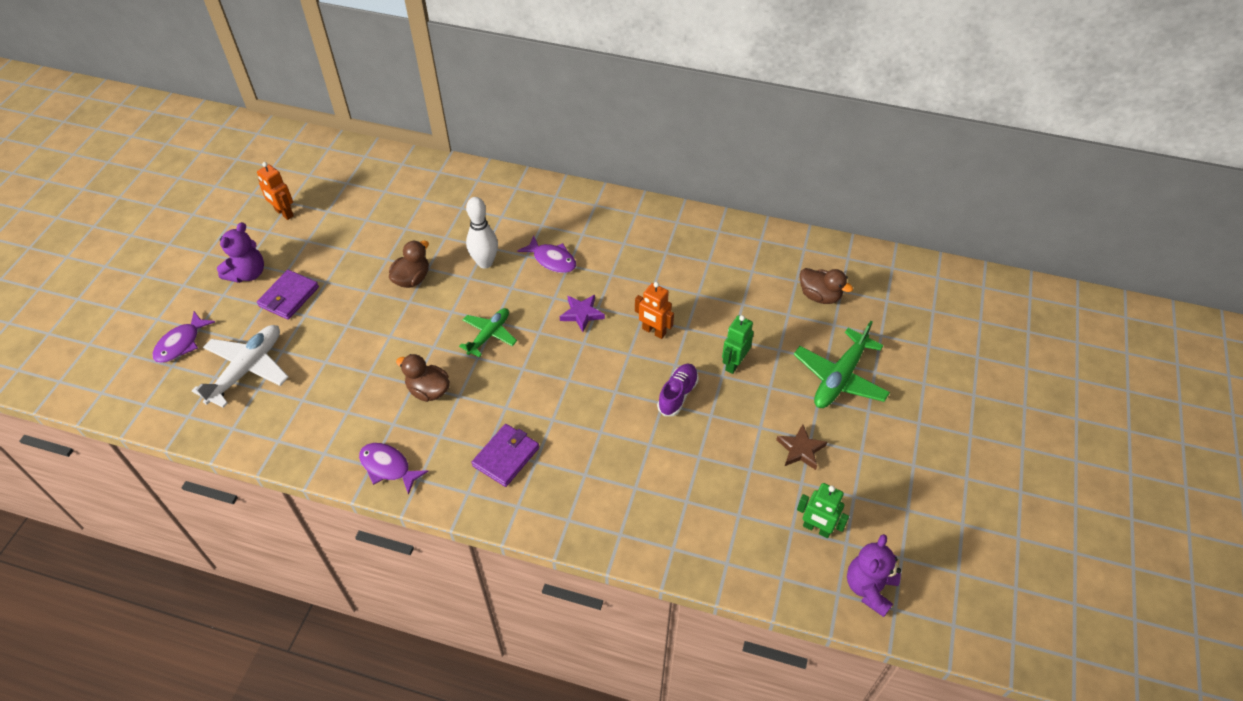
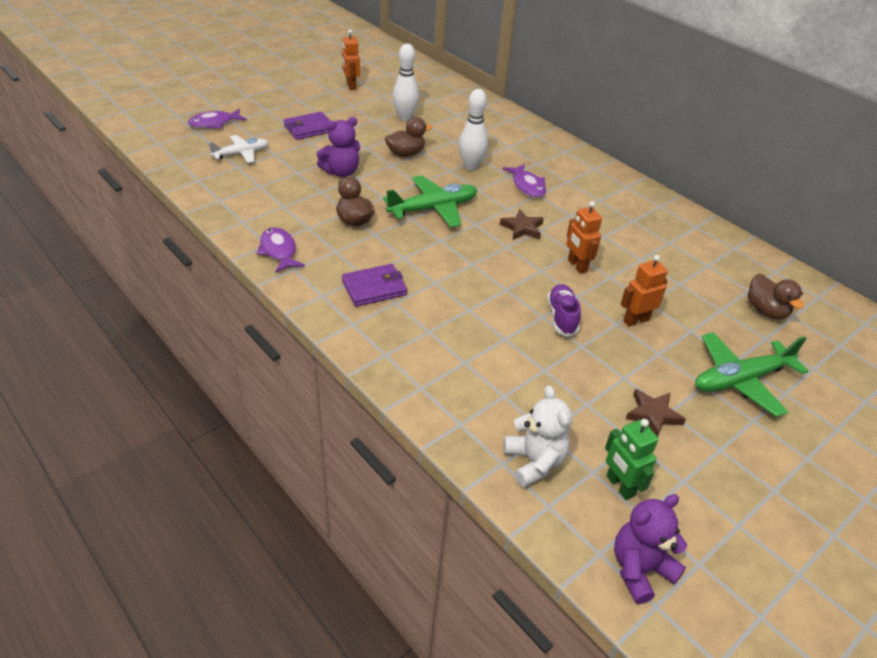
camera: 30 degrees right, 10 degrees down
(247, 369) = (241, 154): white plane -> white plane, size x0.64
(248, 273) = (294, 106): purple teddy bear -> purple teddy bear (341, 172)
(375, 230) = (405, 118): none -> white bowling pin
(489, 335) = (433, 209): green plane -> green plane, size x1.56
(582, 314) = (522, 228): purple star -> brown star
(677, 395) = (562, 317): purple shoe -> purple shoe turned 60 degrees counterclockwise
(734, 363) = (636, 320): green robot -> orange robot
(748, 547) = (534, 462): none -> white teddy bear

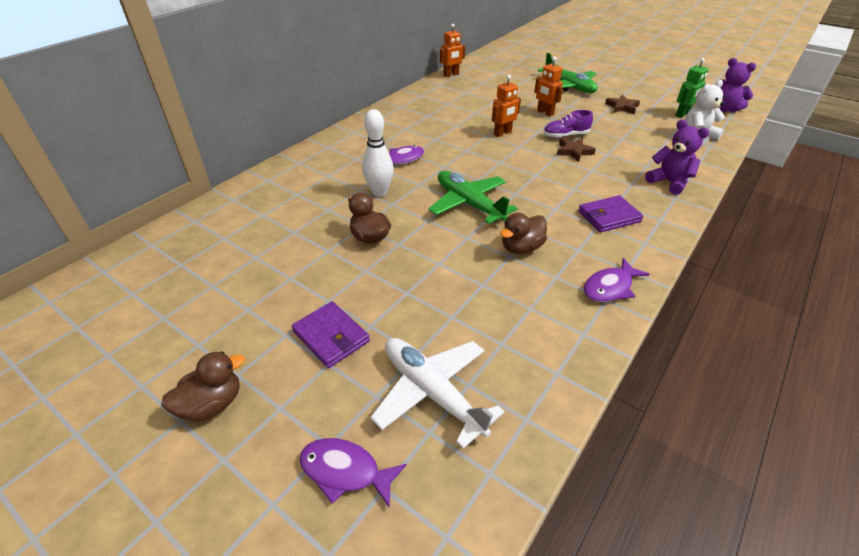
camera: 100 degrees left, 0 degrees up
(214, 123) = (345, 471): purple fish -> purple fish turned 150 degrees clockwise
(241, 154) = (432, 392): white plane -> white plane, size x1.56
(341, 172) = (433, 278): purple teddy bear -> purple teddy bear (669, 182)
(351, 86) = (179, 325): orange robot -> orange robot (451, 75)
(374, 288) = (609, 216): purple wallet -> purple wallet turned 75 degrees counterclockwise
(405, 118) = (279, 253): white bowling pin -> none
(522, 228) = (469, 157): brown star -> brown star (573, 151)
(766, 311) = (500, 78): brown duck -> brown duck (212, 404)

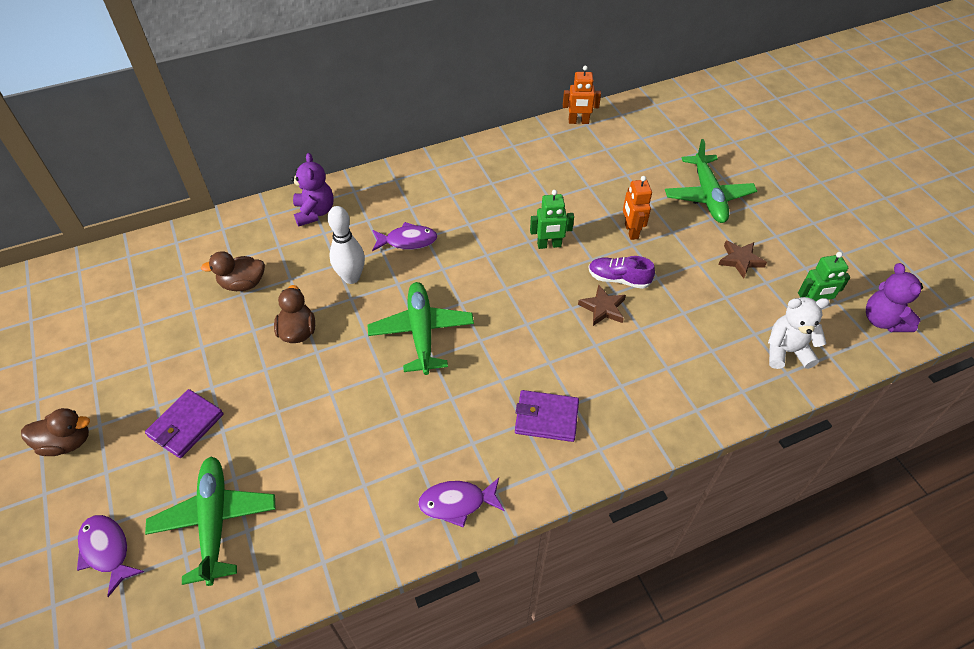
camera: 30 degrees right, 10 degrees up
(331, 336) = (186, 425): purple wallet -> purple wallet turned 45 degrees clockwise
(432, 392) = (215, 521): white plane -> green plane
(502, 133) = (549, 245): orange robot -> green robot
(521, 248) = (420, 413): brown duck -> brown duck (243, 284)
(669, 182) = (667, 404): purple teddy bear -> purple teddy bear (315, 212)

